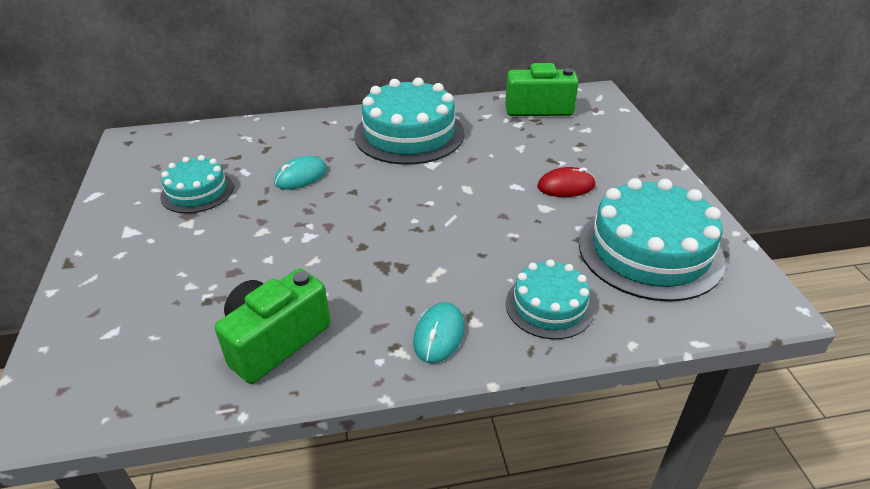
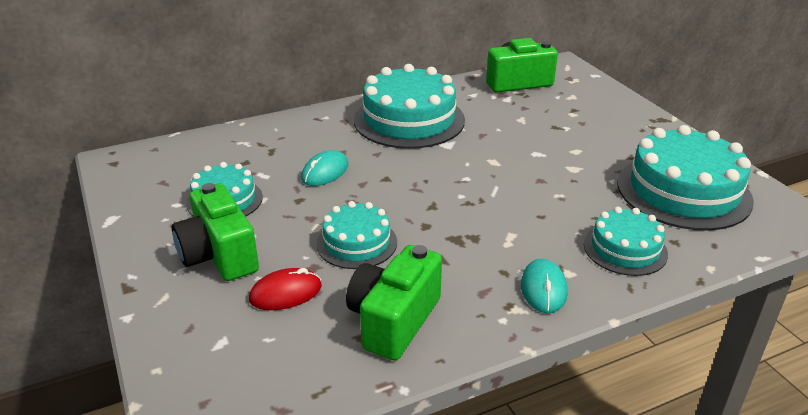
camera: 15 degrees left, 5 degrees down
(161, 245) = (219, 255): none -> green camera
(288, 253) = (356, 243): none -> turquoise cake
(566, 186) = (582, 148): red mouse -> red mouse (285, 293)

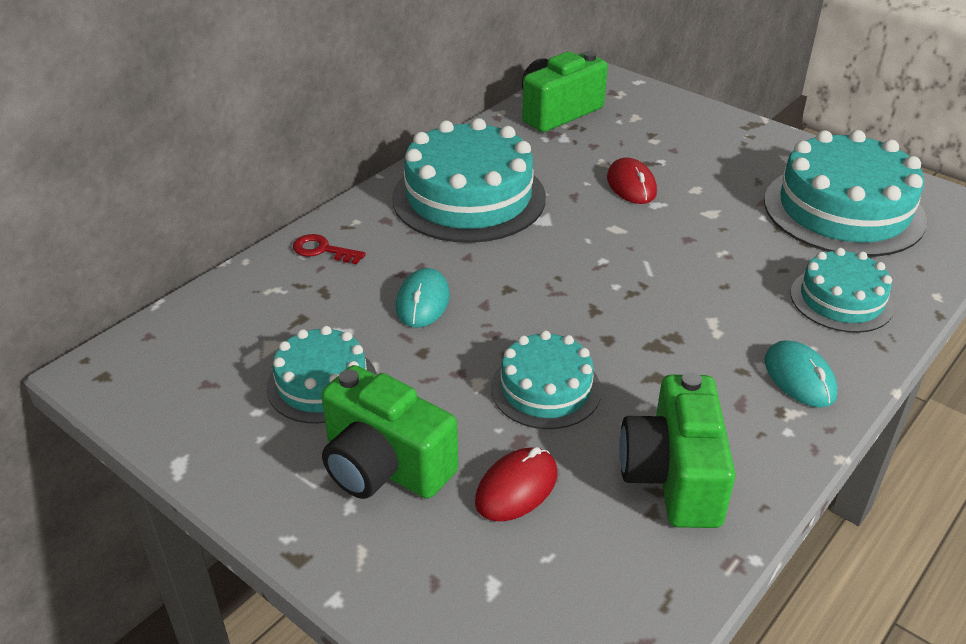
camera: 25 degrees left, 5 degrees up
(291, 128) = (323, 250): none -> red key
(529, 138) = (631, 185): none -> red mouse

